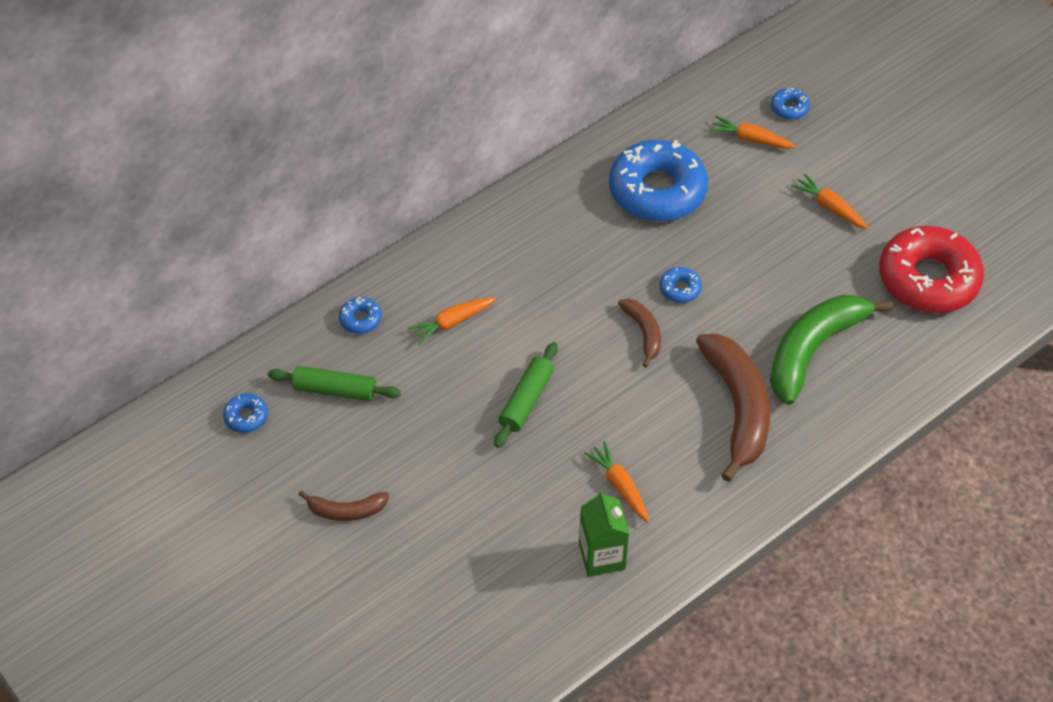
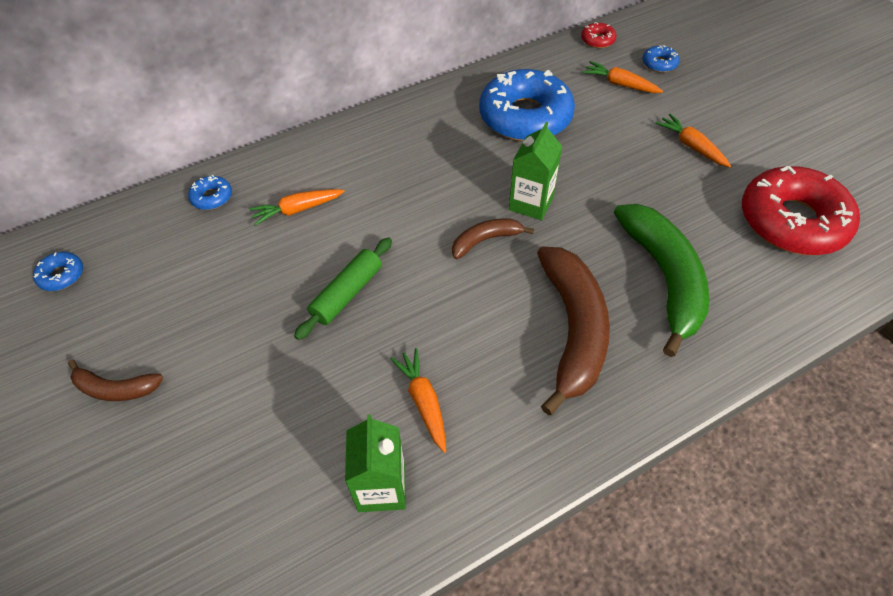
camera: 10 degrees right, 0 degrees up
(335, 390) = (159, 260): green rolling pin -> none
(643, 333) = (485, 240): brown banana -> brown banana turned 105 degrees counterclockwise
(680, 289) = (531, 203): blue donut -> green carton
(719, 82) = (597, 40): none -> red donut
(813, 350) = (663, 278): green banana -> green banana turned 120 degrees clockwise

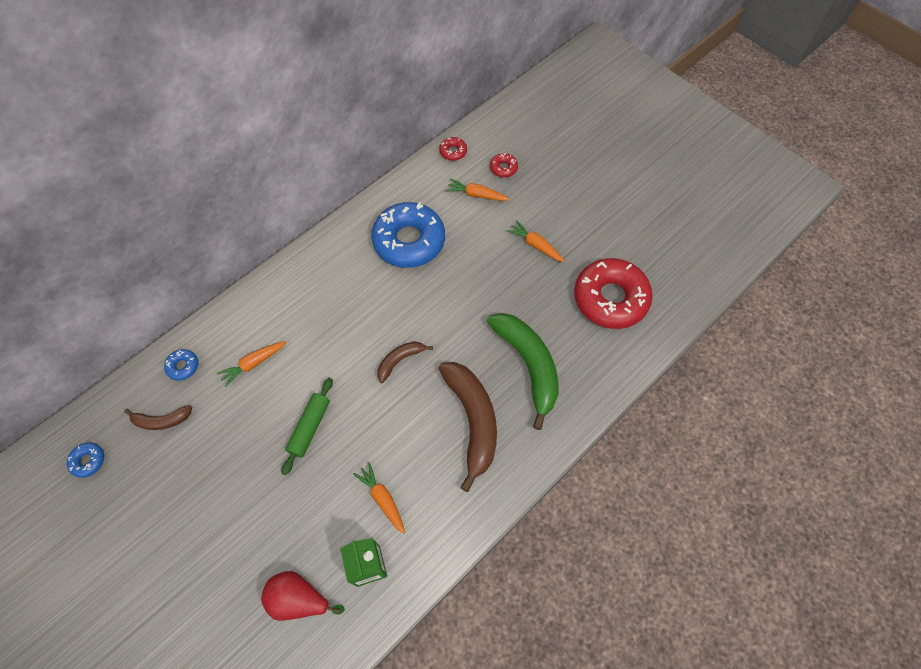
camera: 15 degrees left, 10 degrees up
(116, 388) = (164, 541): brown banana -> brown banana (162, 420)
(270, 509) = (299, 599): none -> red pear
(531, 203) = (427, 321): green carton -> none
(659, 64) = (503, 168): blue donut -> red donut

